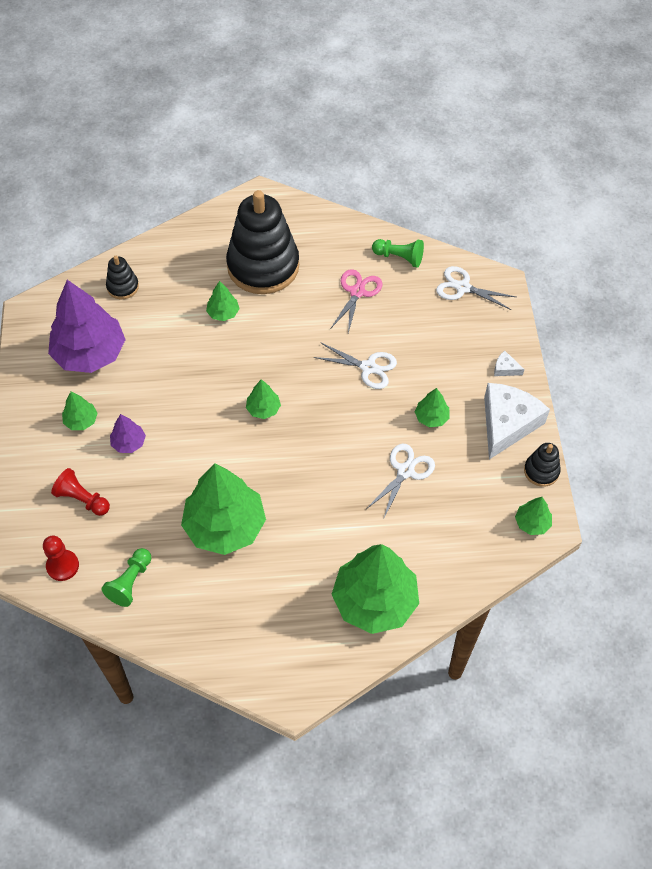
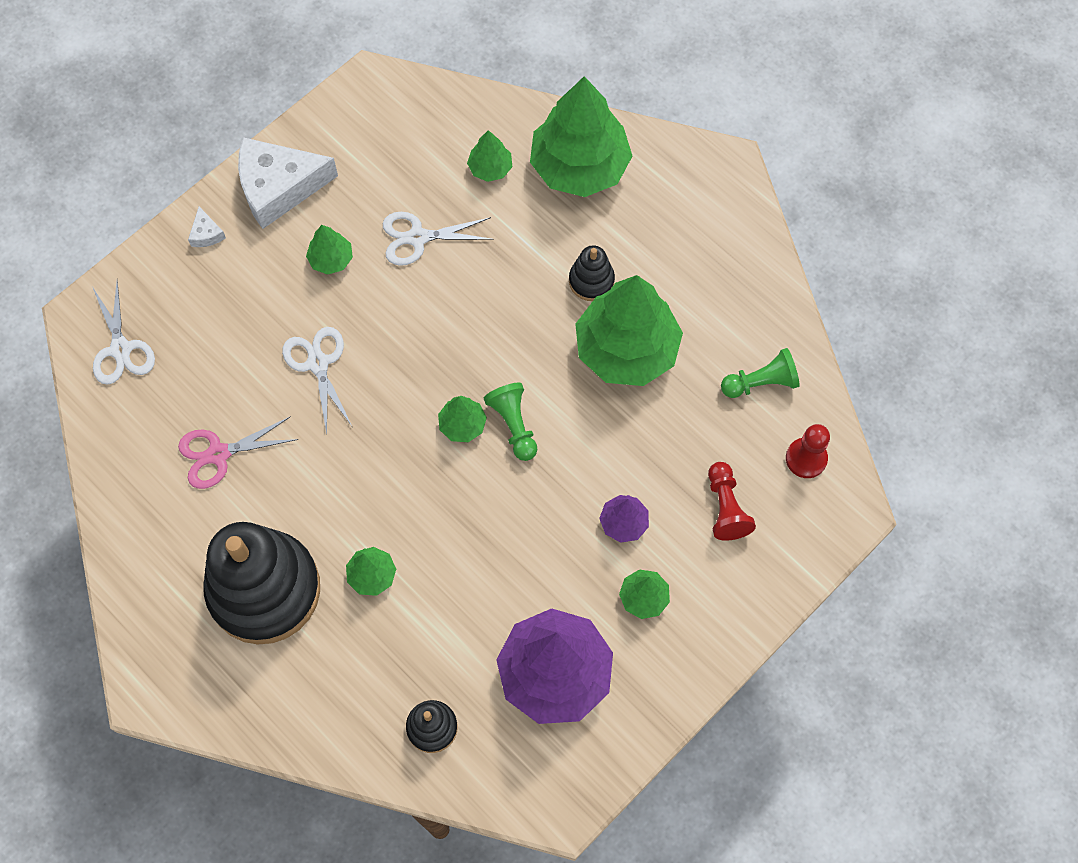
camera: 130 degrees left, 10 degrees up
(399, 257) = (126, 448): green pawn -> green pawn (513, 425)
(532, 523) = (379, 96): green tree -> green tree (490, 168)
(541, 471) = (312, 124): black stacking toy -> black stacking toy (591, 281)

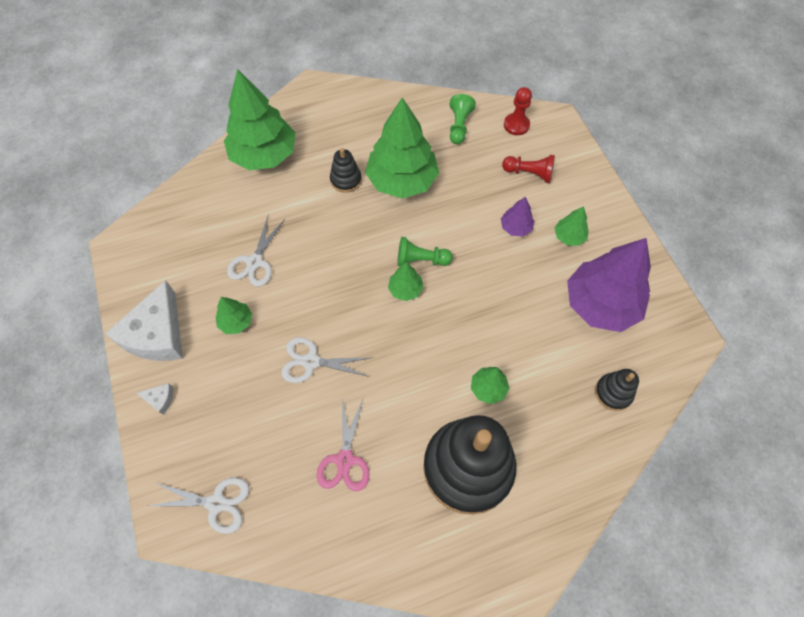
camera: 65 degrees left, 5 degrees down
(490, 168) = (232, 201): green tree -> none

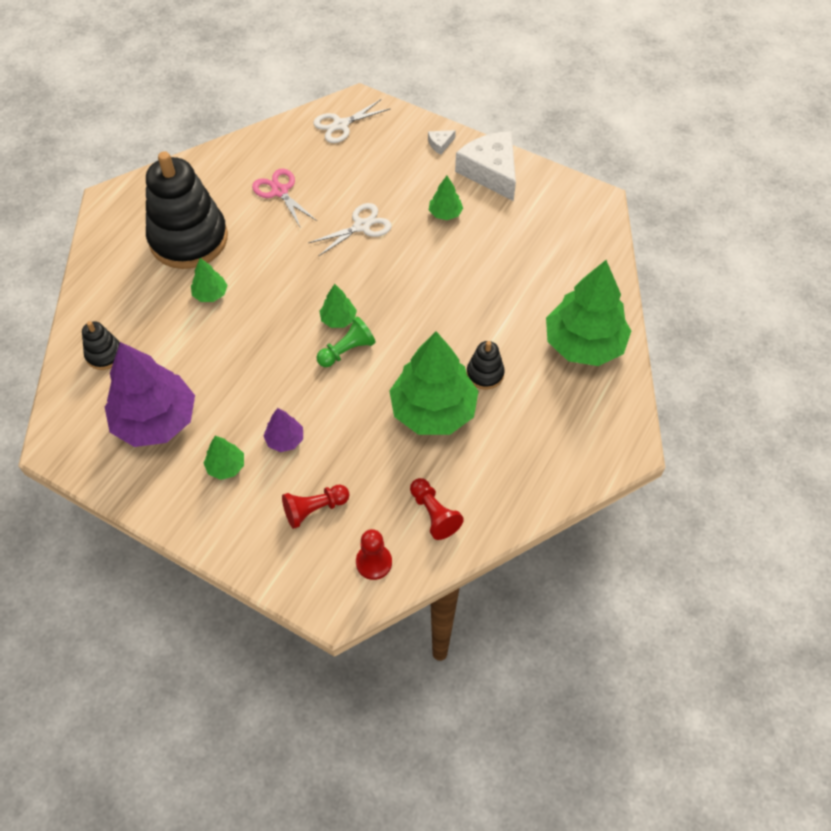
camera: 140 degrees right, 5 degrees down
(255, 262) = (481, 258): white scissors -> none
(459, 126) = (434, 514): green pawn -> red pawn

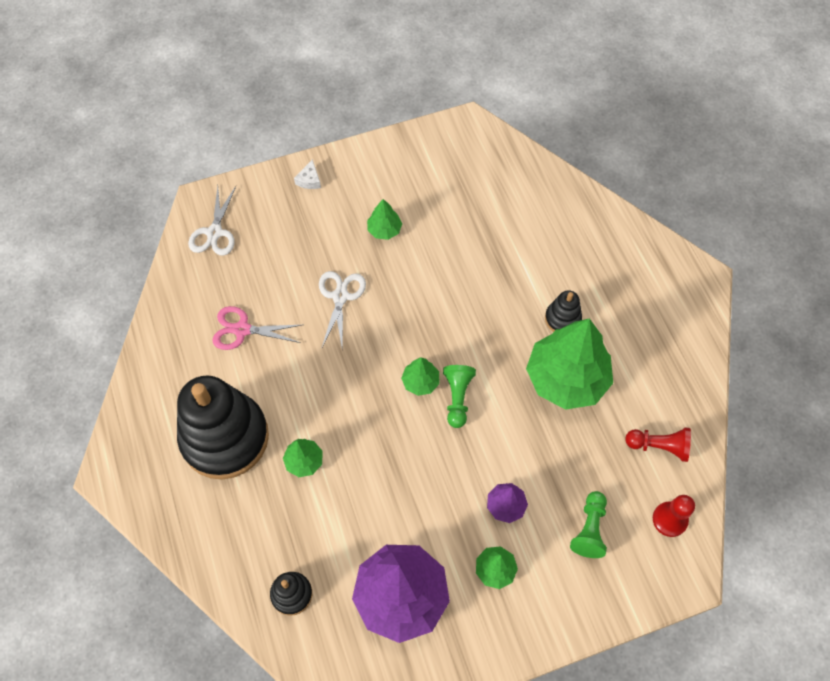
camera: 50 degrees left, 5 degrees up
(314, 509) = (589, 529): red pawn -> green pawn
(490, 172) = (373, 169): white cheese -> none
(584, 344) = (590, 235): green tree -> none

